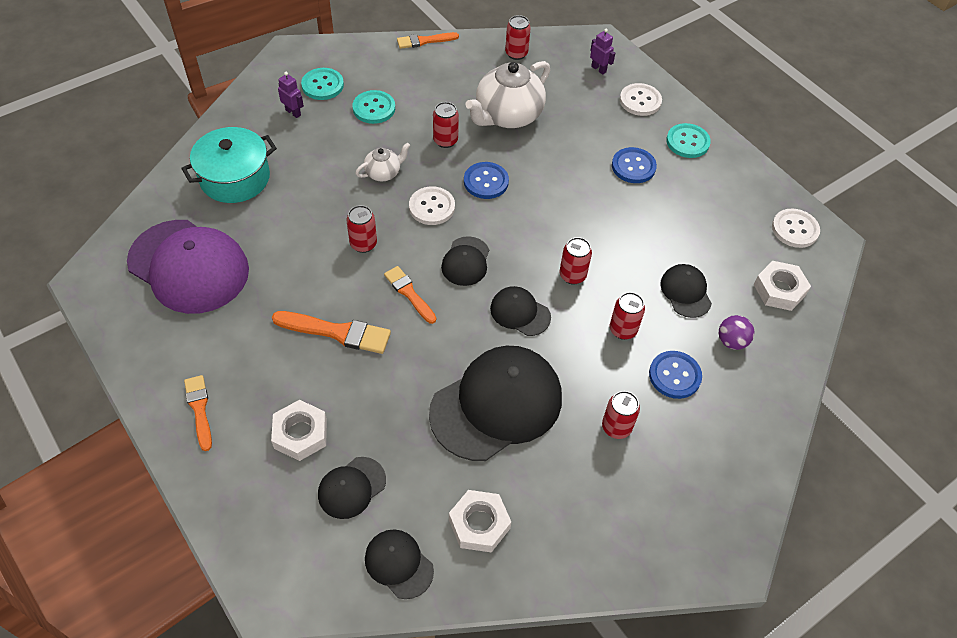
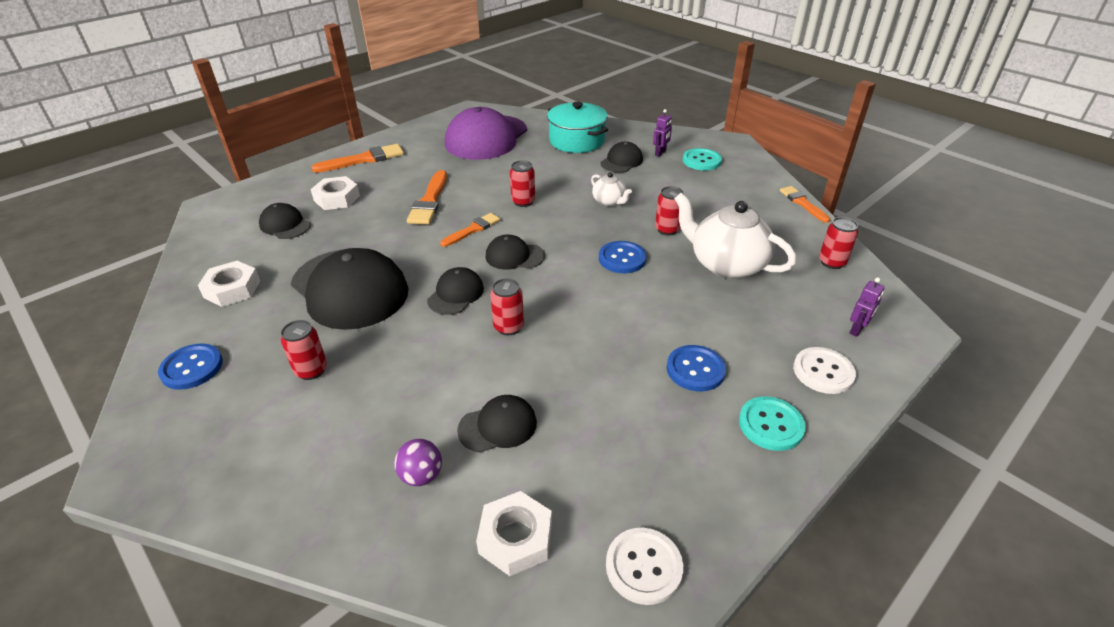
camera: 85 degrees right, 15 degrees down
(199, 409) = (363, 159): orange brush -> orange brush, size x1.51
(374, 108) = (688, 187): turquoise button -> none
(398, 564) = (212, 253): black cap -> black cap (621, 161)
(432, 207) = (577, 231): white button -> none
(623, 330) = (437, 370): red can -> none
(674, 375) = (372, 417): blue button -> blue button (192, 368)

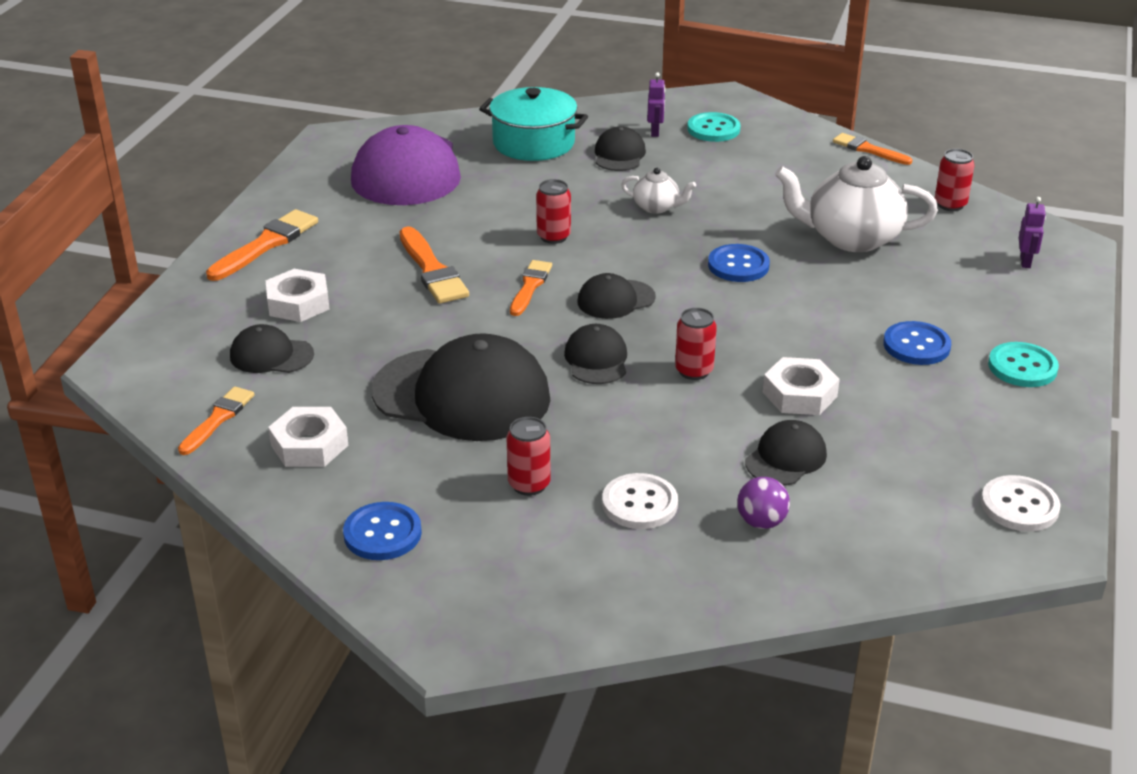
camera: 30 degrees left, 5 degrees down
(211, 254) = (218, 419): none -> orange brush
(515, 538) = (898, 530): white nut -> white nut (799, 394)
(667, 229) = (754, 220): red can -> none
(823, 372) = (1027, 308): white button -> white button (639, 504)

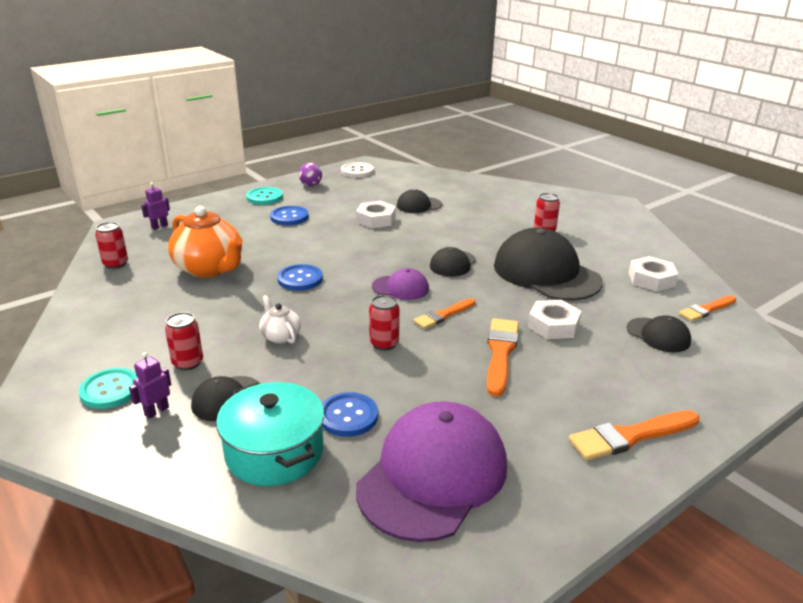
camera: 145 degrees left, 5 degrees down
(298, 303) = (622, 366): white nut -> white nut (553, 325)
(382, 533) = (628, 237): blue button -> blue button (348, 416)
(615, 300) = (400, 288): black cap -> purple cap
(639, 504) = (501, 212): white button -> none
(694, 371) = (409, 243): red can -> red can (188, 363)
(761, 522) = (458, 194): purple ball -> purple ball (311, 185)
(851, 238) = (210, 269): white teapot -> orange teapot
(868, 150) = (61, 318): orange brush -> none

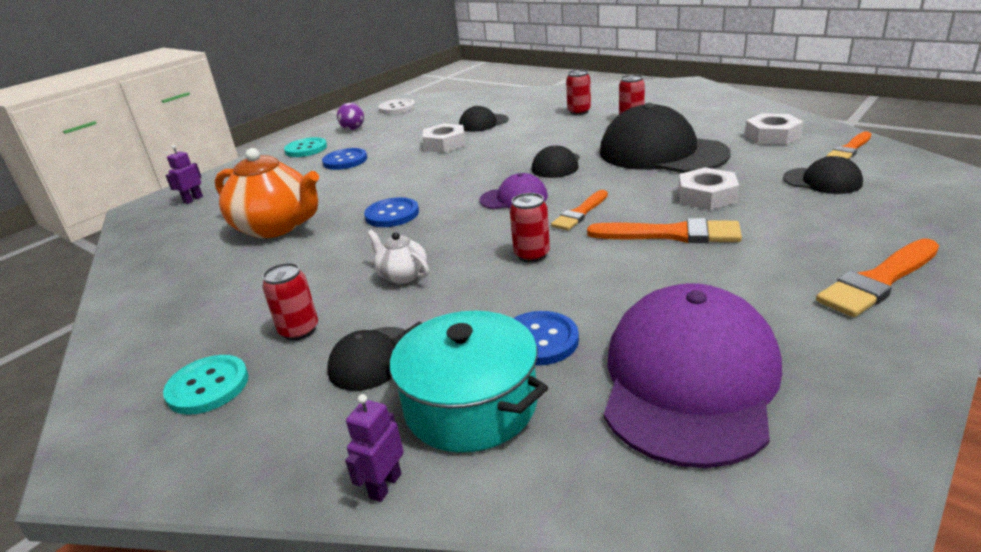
camera: 10 degrees left, 0 degrees up
(115, 264) = (154, 247): red can -> red can (579, 112)
(156, 411) = (284, 396): purple robot -> purple robot (385, 485)
(500, 353) = (670, 234): orange brush -> orange brush turned 105 degrees clockwise

